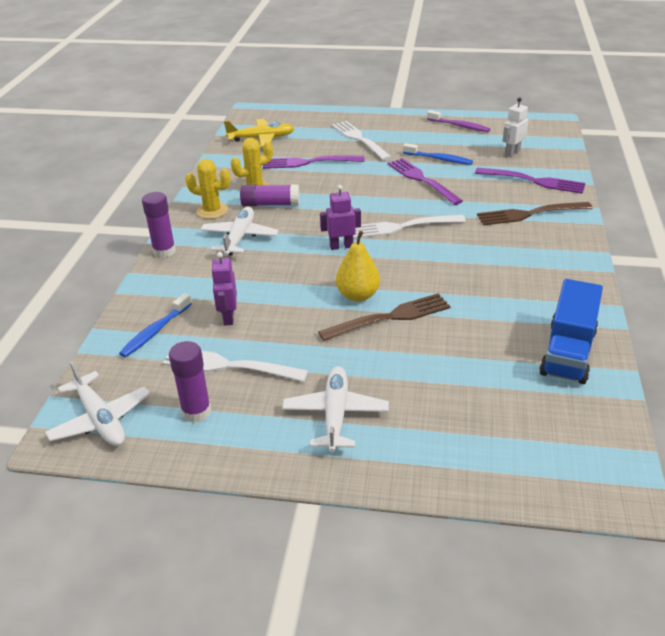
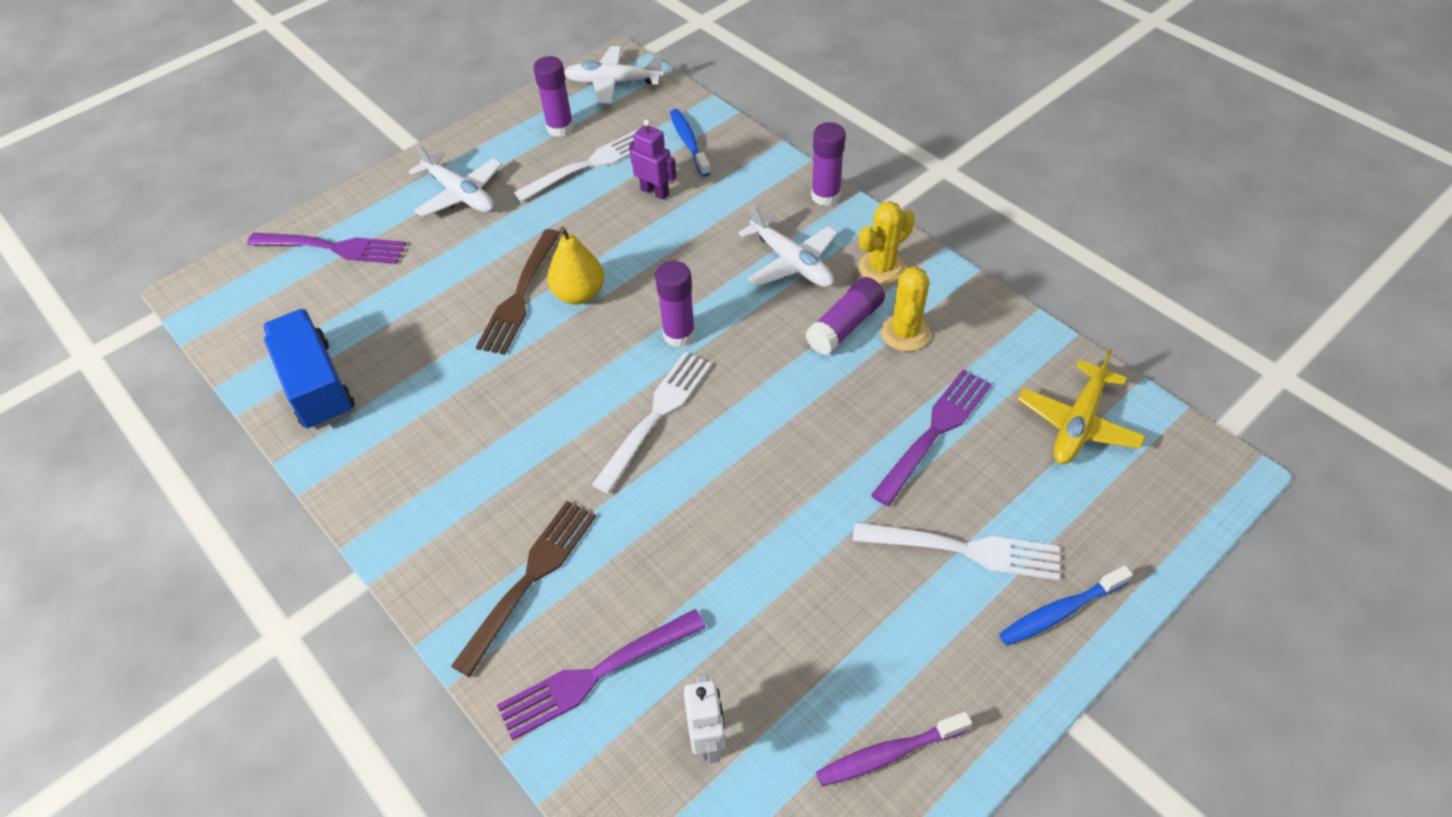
camera: 130 degrees right, 15 degrees up
(341, 246) = (679, 334): purple robot -> purple glue stick
(422, 180) = (748, 529): purple fork -> purple fork (333, 248)
(439, 159) = (790, 606): blue toothbrush -> blue toothbrush (1060, 612)

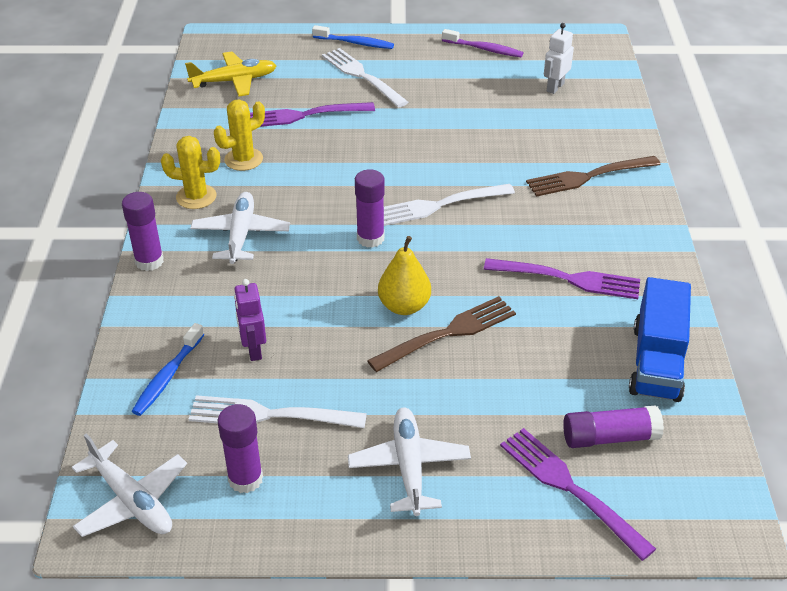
camera: 140 degrees left, 10 degrees down
(596, 674) = (586, 128): purple fork -> purple fork (568, 279)
(845, 326) = (269, 182): purple glue stick -> purple glue stick (610, 437)

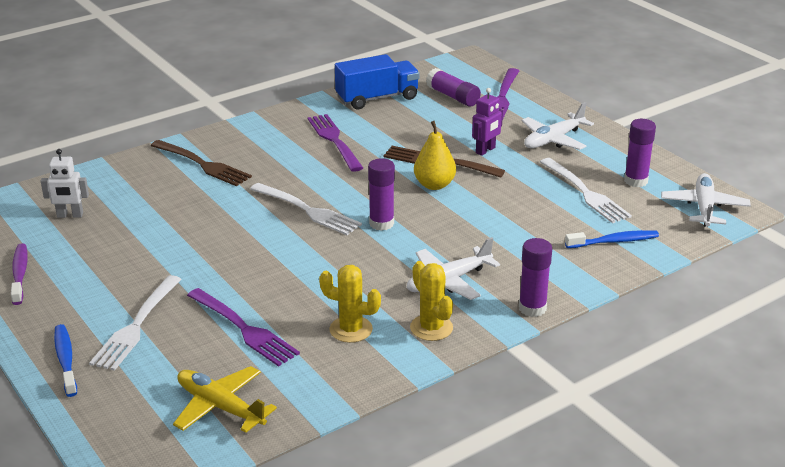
camera: 125 degrees left, 10 degrees down
(253, 349) = (547, 221): purple robot -> purple robot (485, 150)

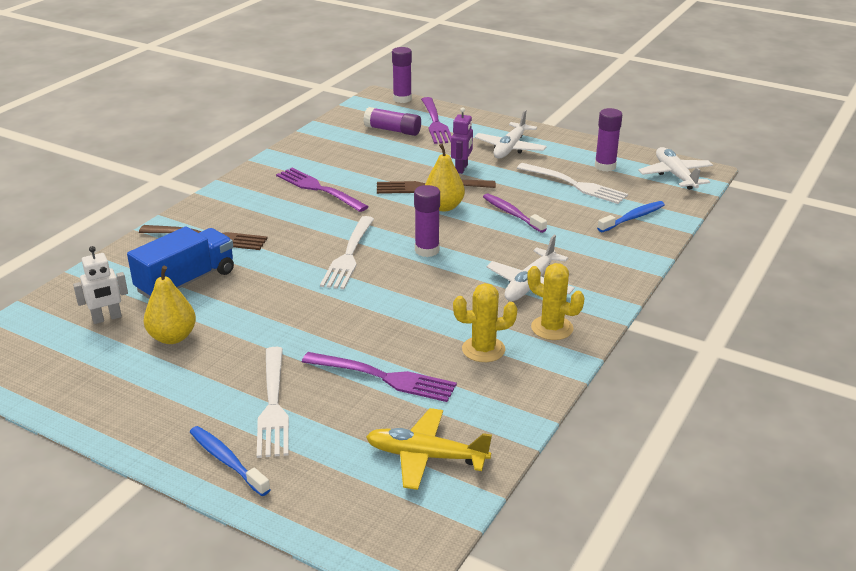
camera: 25 degrees left, 0 degrees up
(20, 274) = (100, 390): purple toothbrush -> purple toothbrush (512, 214)
(106, 245) = (172, 337): none -> yellow pear
(308, 210) = (349, 255): white fork -> white fork turned 90 degrees clockwise
(377, 98) = (326, 145): blue truck -> blue truck (186, 281)
(532, 308) = (619, 288): purple glue stick -> purple glue stick (402, 99)

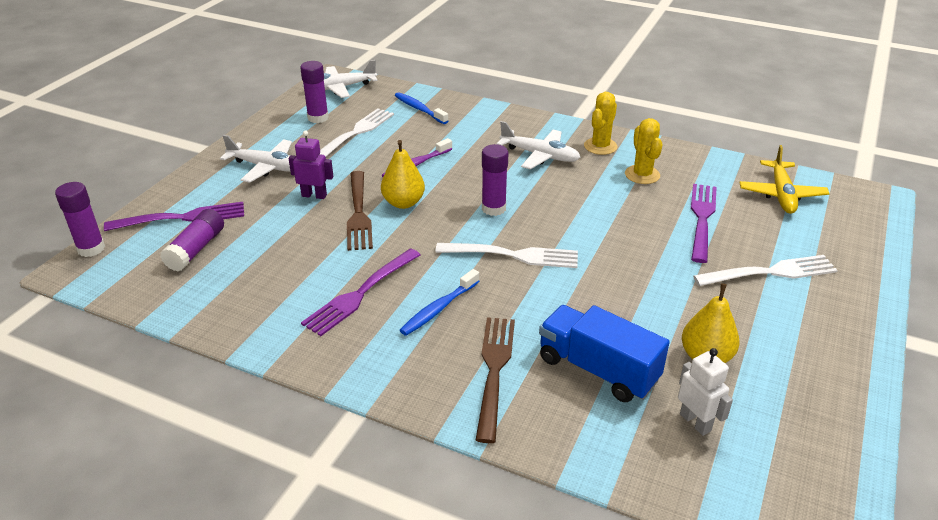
camera: 95 degrees left, 5 degrees up
(227, 460) = (851, 287): blue toothbrush -> blue toothbrush (438, 309)

